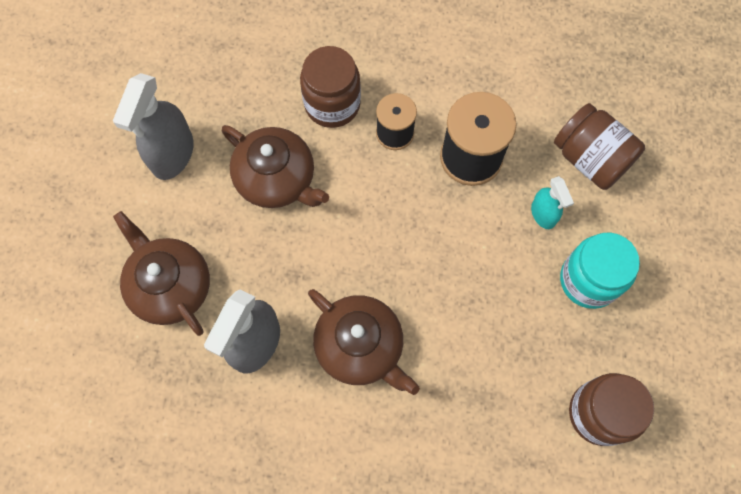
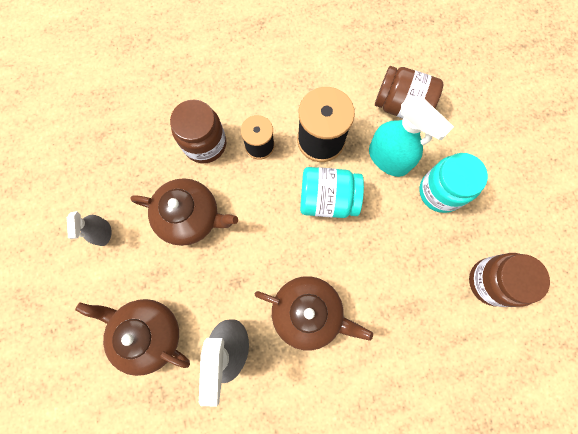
camera: 25 degrees left, 5 degrees up
(172, 154) = (103, 233): grey spray bottle -> grey spray bottle, size x0.56
(446, 229) = (327, 199): none -> turquoise jar
(543, 214) = (388, 159): turquoise spray bottle -> turquoise spray bottle, size x1.80

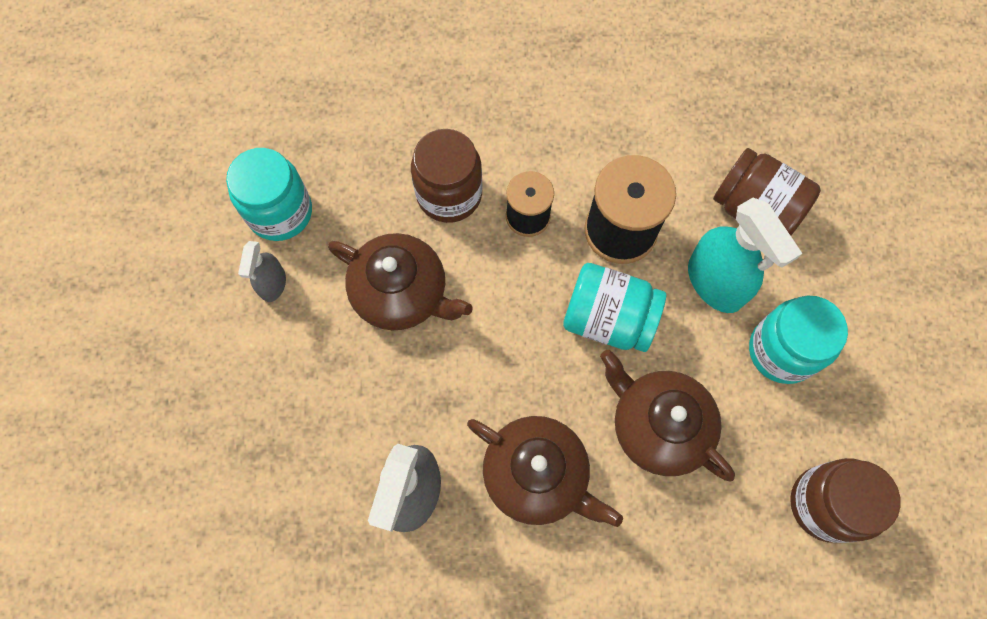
camera: 15 degrees right, 5 degrees down
(96, 183) = (280, 212): none -> turquoise jar
(148, 333) = (299, 441): brown teapot -> brown teapot (658, 425)

